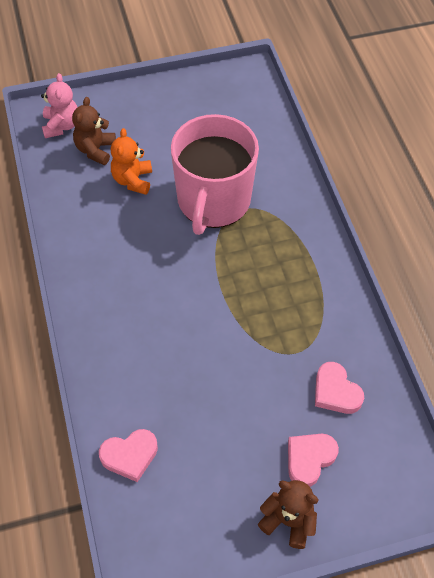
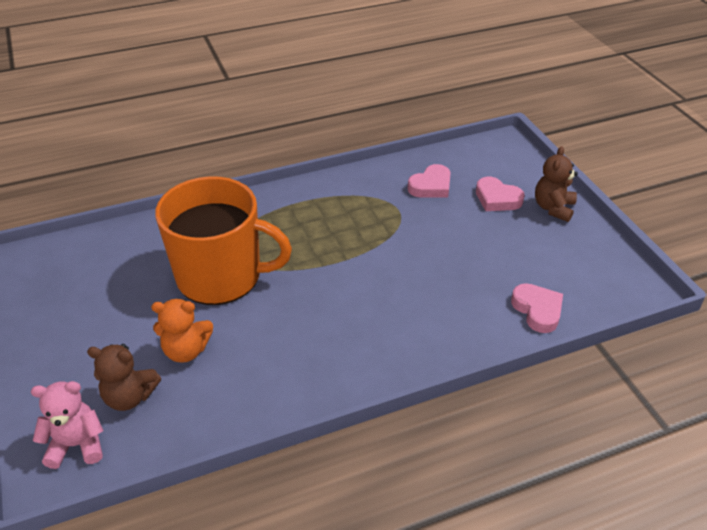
camera: 95 degrees left, 15 degrees down
(213, 201) = (221, 276): pink mug -> orange mug

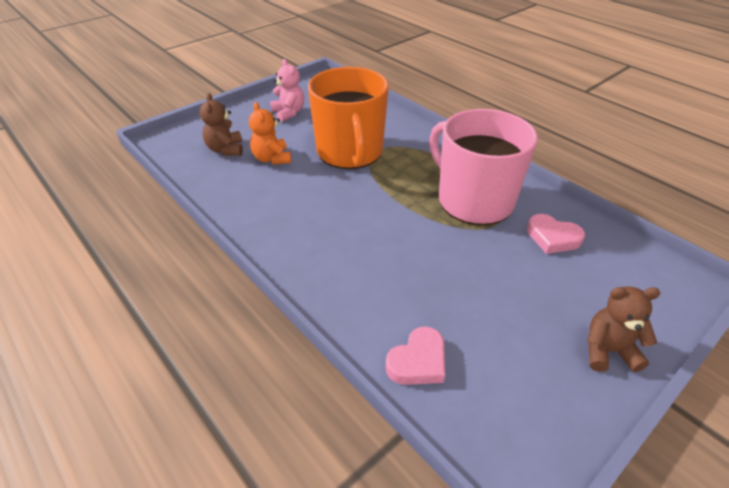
camera: 70 degrees right, 0 degrees up
(77, 445) = (185, 143): pink teddy bear -> pink teddy bear (289, 113)
(359, 212) = (473, 200): none -> pink mug
(497, 199) = (578, 294): pink heart -> none

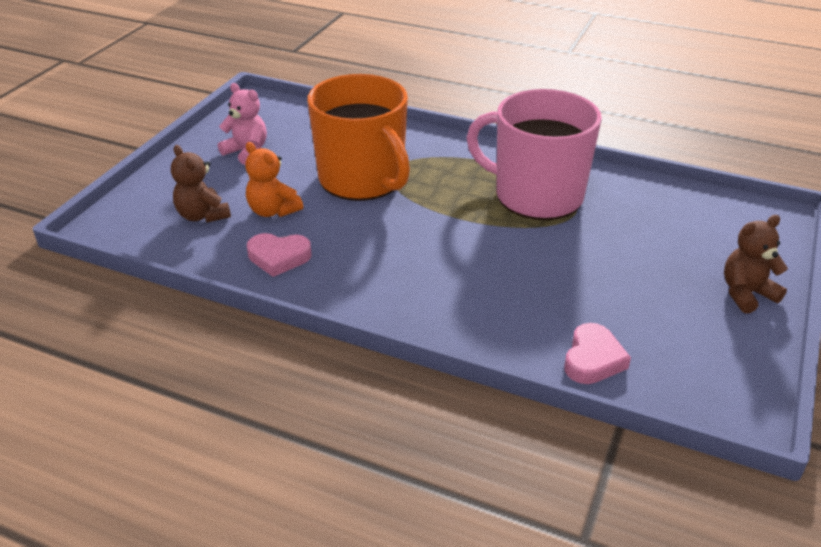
camera: 25 degrees left, 5 degrees down
(552, 238) = (636, 210): pink heart -> pink heart (279, 257)

